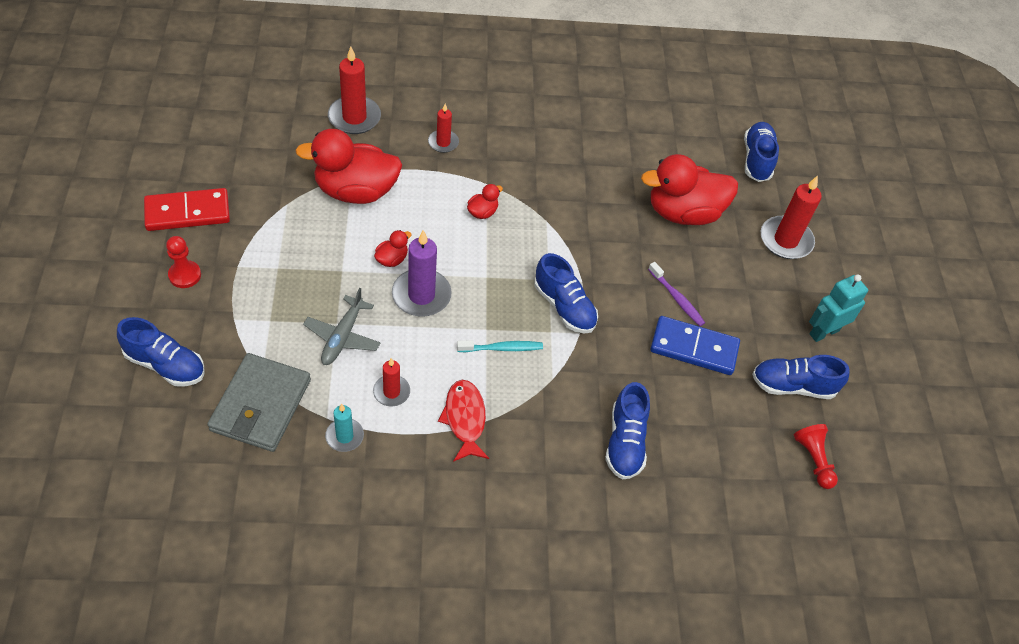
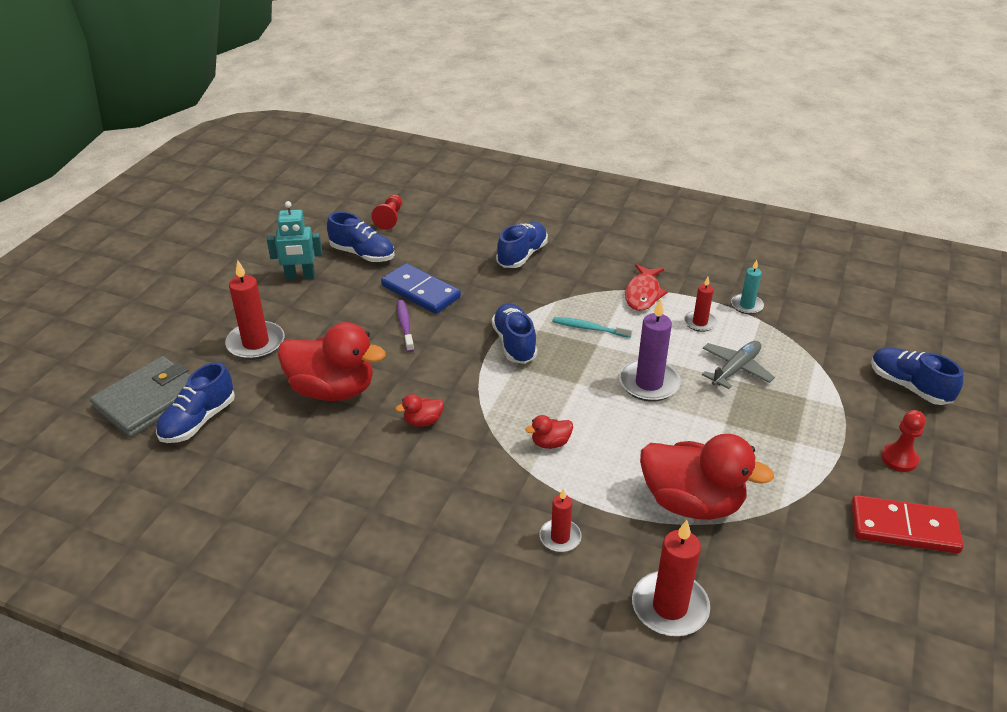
camera: 150 degrees left, 15 degrees down
(260, 405) = (817, 339): grey wallet -> grey wallet (149, 401)
(392, 259) = (669, 421): red duck -> red duck (423, 421)

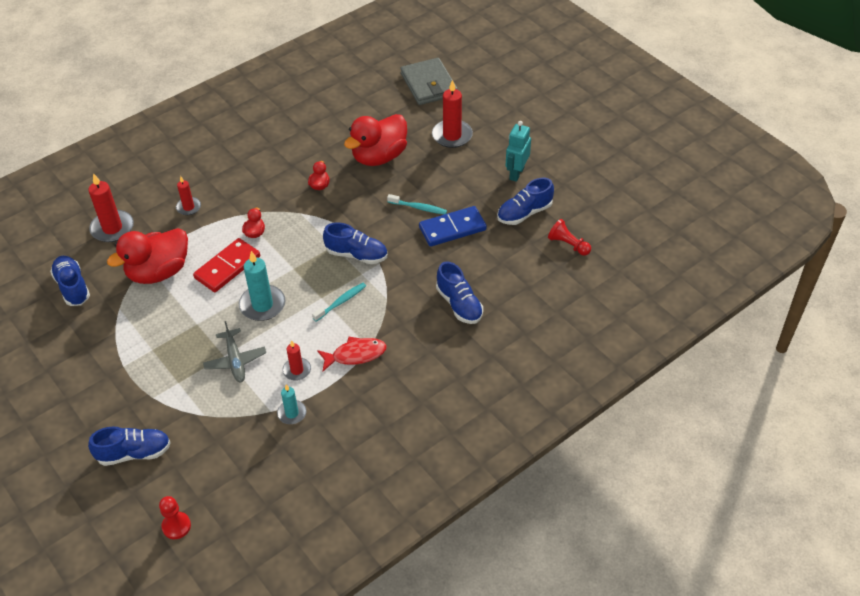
camera: 120 degrees right, 10 degrees up
(198, 421) = (395, 99): blue shoe -> blue shoe (72, 287)
(405, 325) = (418, 208): purple toothbrush -> turquoise toothbrush
(643, 294) = (355, 355): red fish -> red fish turned 120 degrees clockwise
(649, 383) = (262, 305): purple candle -> turquoise candle
(899, 459) = (92, 394): red pawn -> red pawn (176, 526)
(904, 528) = (54, 357): red domino -> red domino (227, 267)

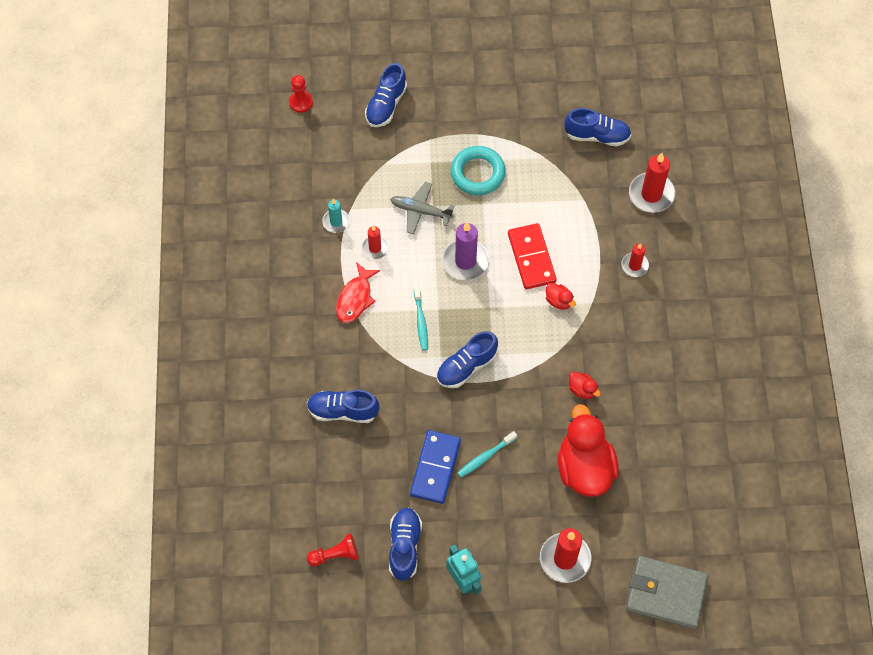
camera: 125 degrees right, 15 degrees up
(158, 272) = (566, 204): red duck -> none
(167, 344) = (477, 173): none -> turquoise ring
(262, 305) = (465, 261): turquoise candle -> purple candle

